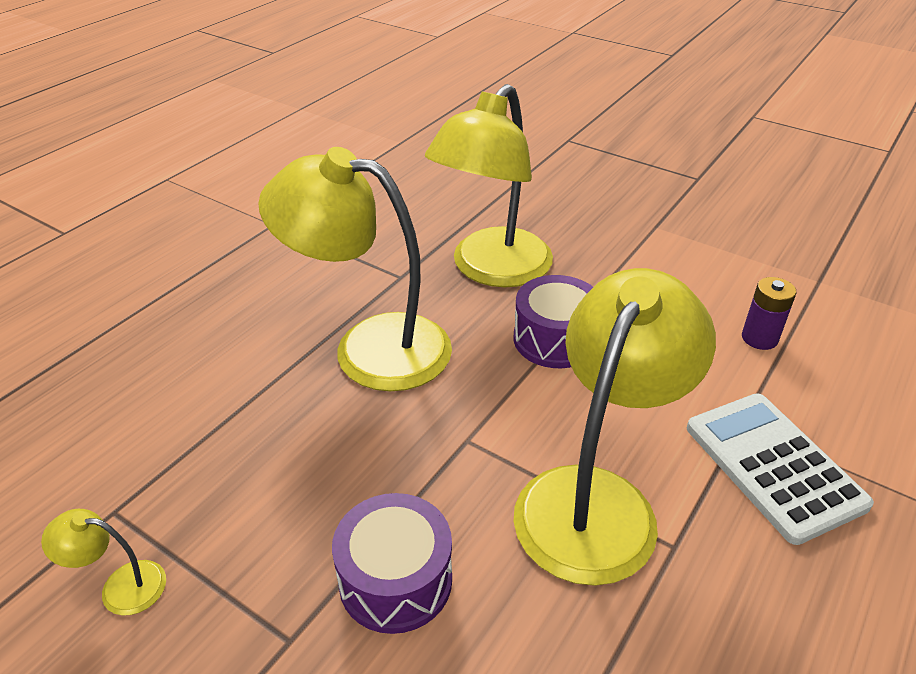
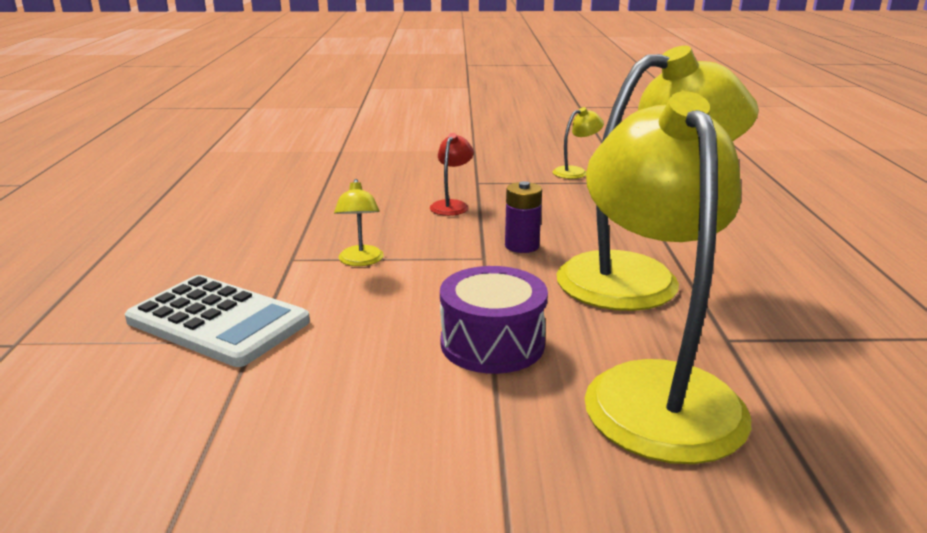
camera: 145 degrees right, 15 degrees down
(395, 580) = (452, 205): purple drum -> red lamp
(596, 499) = (360, 261): yellow lamp -> yellow lamp, size x0.40
(759, 338) = (245, 441): purple battery -> purple battery (522, 246)

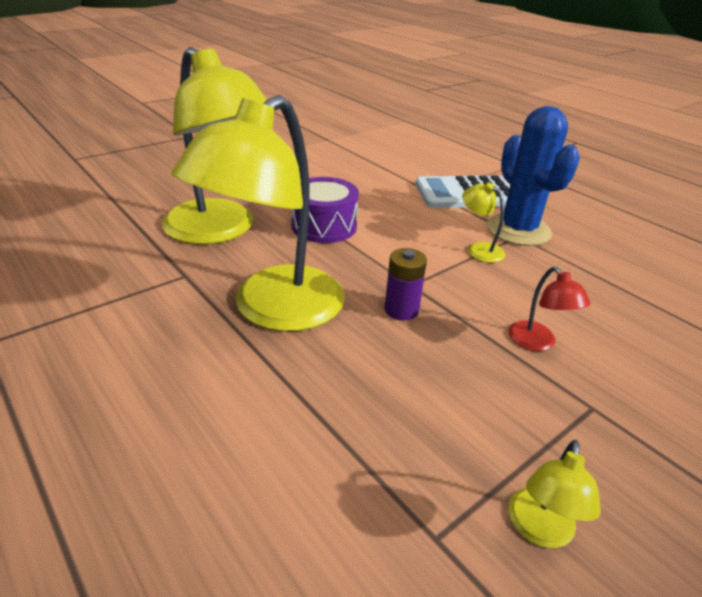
camera: 140 degrees right, 10 degrees up
(277, 263) = (518, 230): none -> blue cactus

